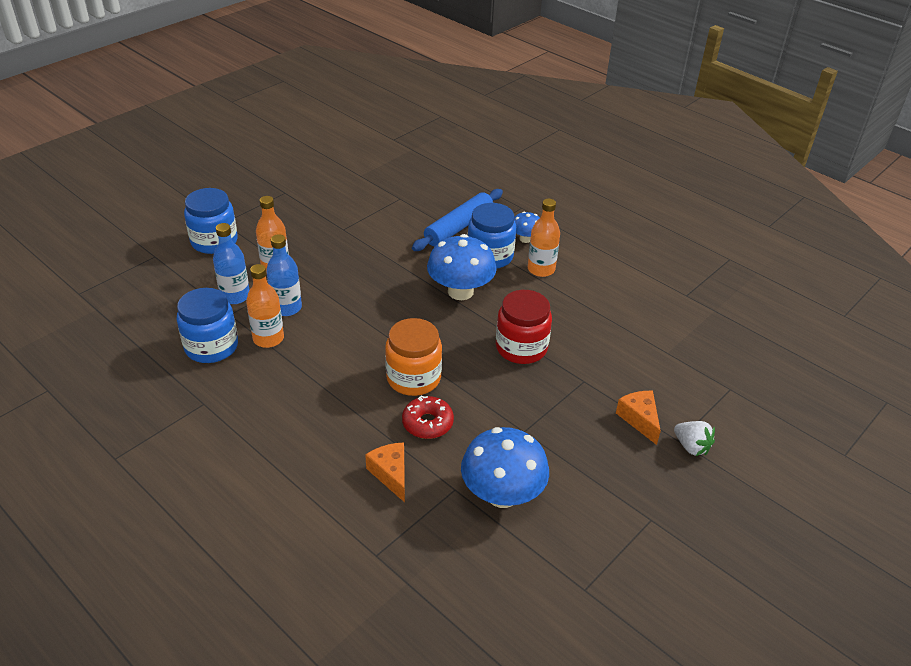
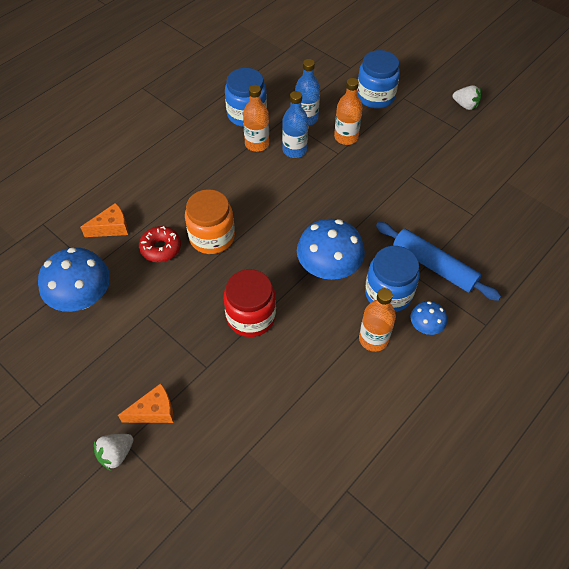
camera: 90 degrees right, 15 degrees up
(249, 184) = (465, 105): none -> white strawberry

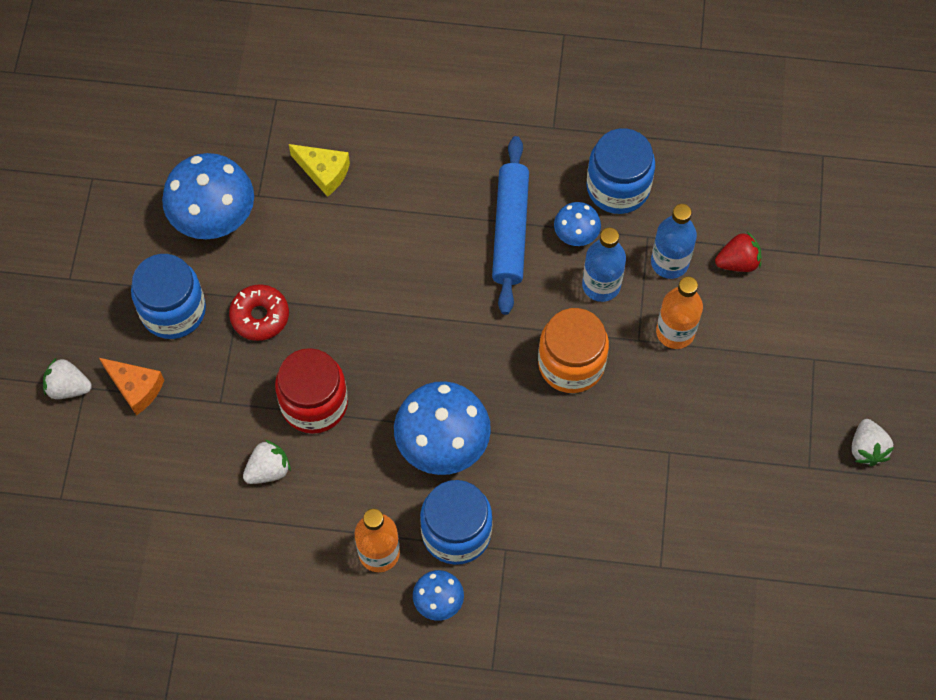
camera: 55 degrees right, 10 degrees up
(111, 227) = (324, 172): orange cheese -> yellow cheese
(161, 248) = (335, 244): red donut -> red donut (260, 316)
(212, 237) = (391, 286): orange jar -> orange jar (571, 364)
(257, 144) = (576, 234): orange bottle -> blue mushroom
(274, 367) = (268, 470): none -> white strawberry
(329, 95) = (737, 262): none -> red strawberry
(375, 96) = (785, 321): blue jar -> blue jar (173, 310)
(434, 266) = (537, 562): blue rolling pin -> blue rolling pin (510, 230)

